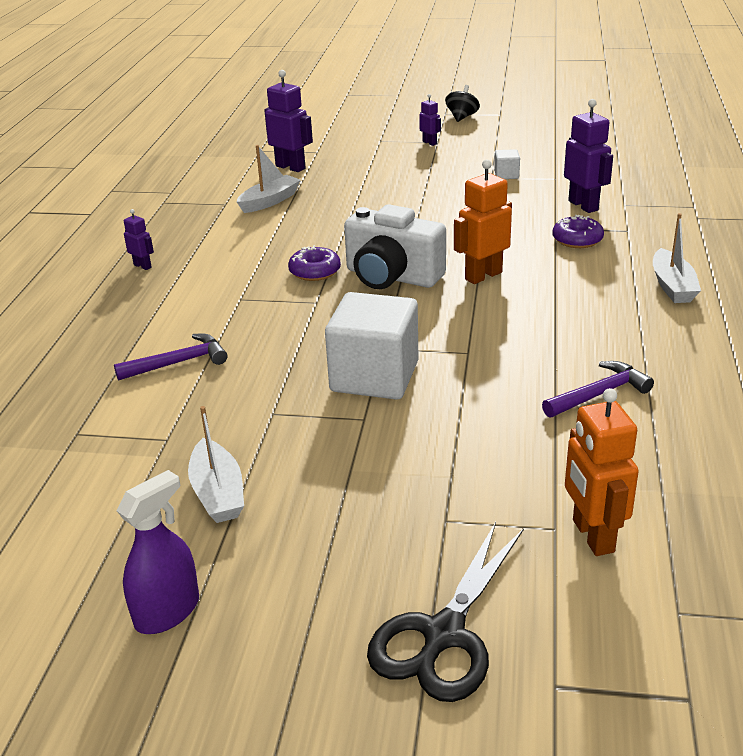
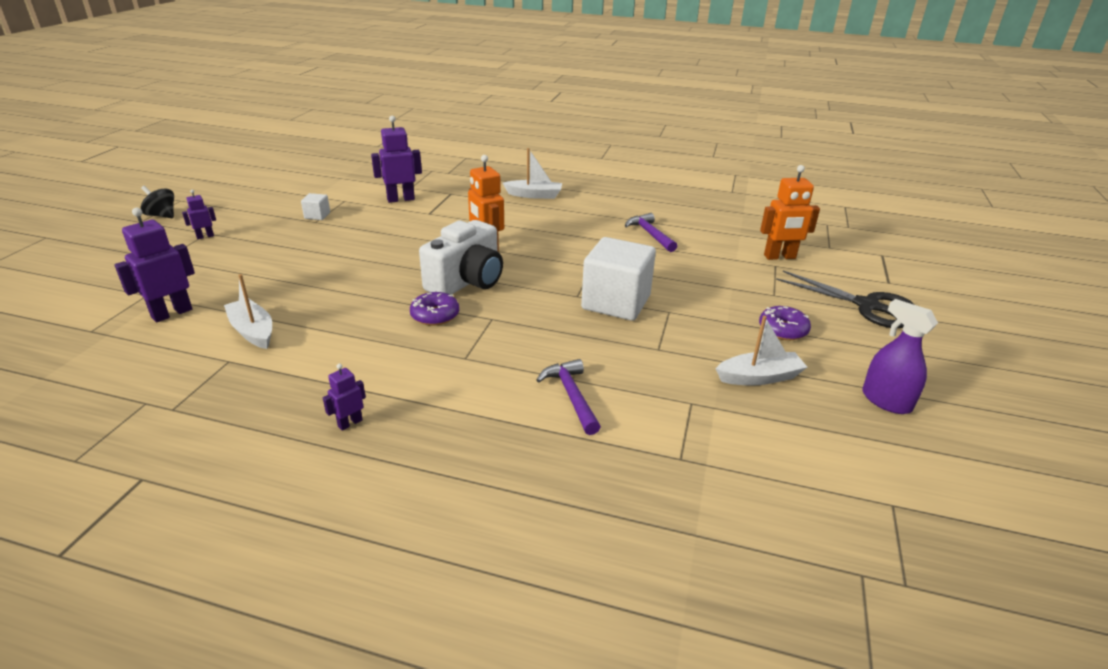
camera: 85 degrees left, 0 degrees up
(577, 240) = (453, 209): purple donut -> purple donut (783, 330)

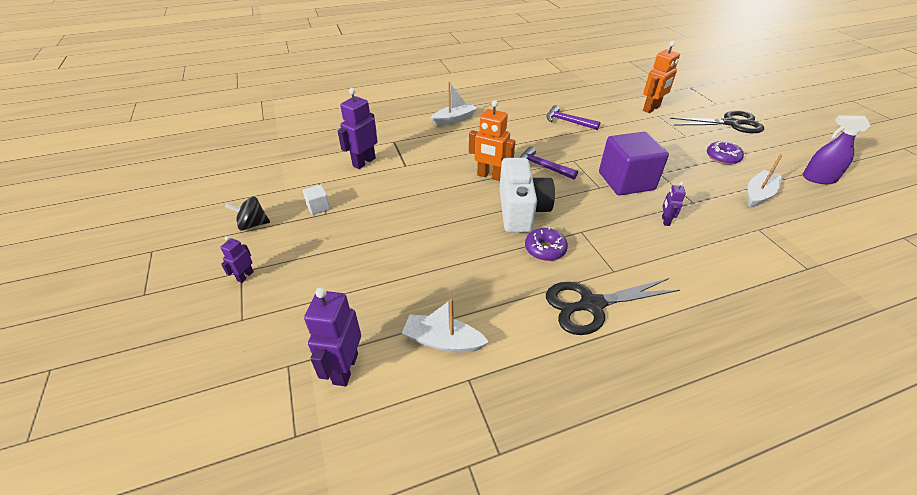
camera: 35 degrees left, 10 degrees up
(162, 215) = (159, 276): black spinning top -> black spinning top (253, 224)
(350, 423) = (632, 369): purple robot -> purple robot (665, 221)
(399, 368) = (591, 305): none -> black scissors
(571, 396) = (706, 262): purple hammer -> purple hammer (543, 167)
(616, 302) = (626, 181): white cube -> purple cube

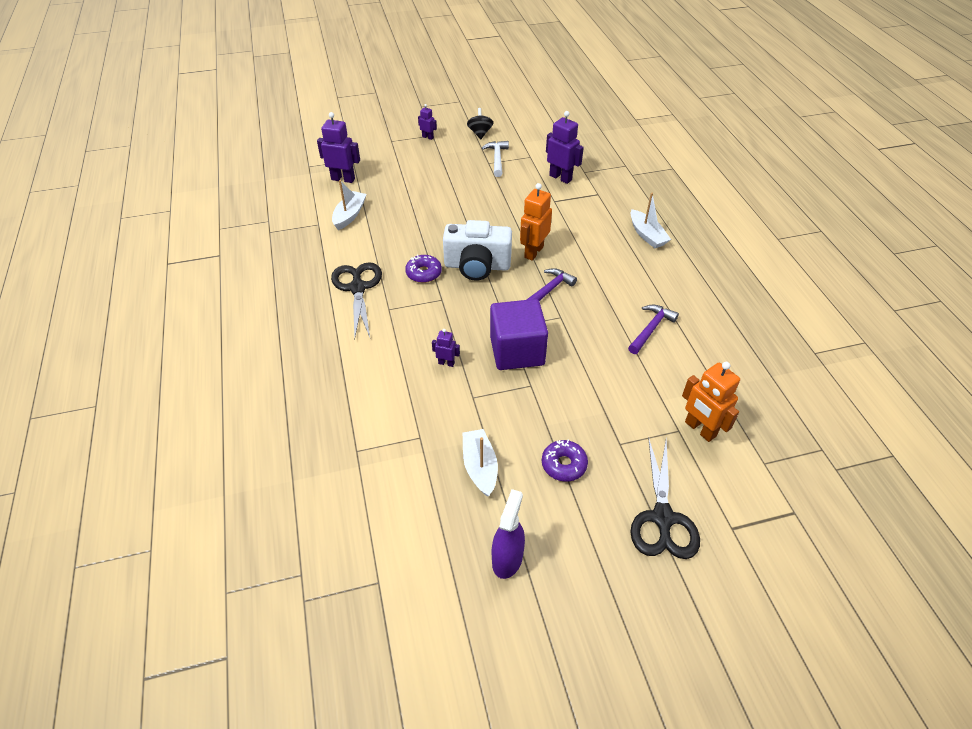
camera: 95 degrees right, 5 degrees up
(318, 207) = (497, 159): white cube -> white hammer
(758, 194) = (480, 467): white boat -> white boat turned 150 degrees counterclockwise

